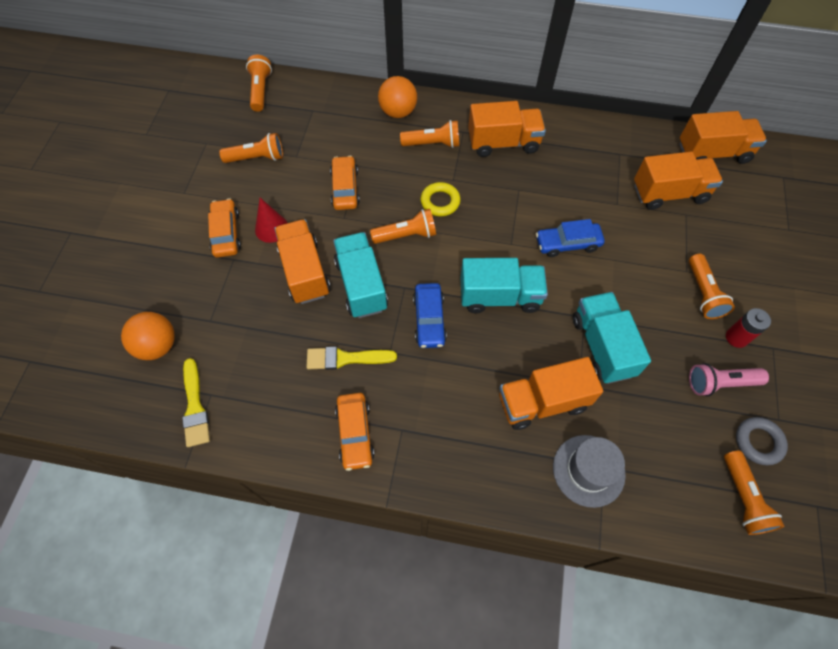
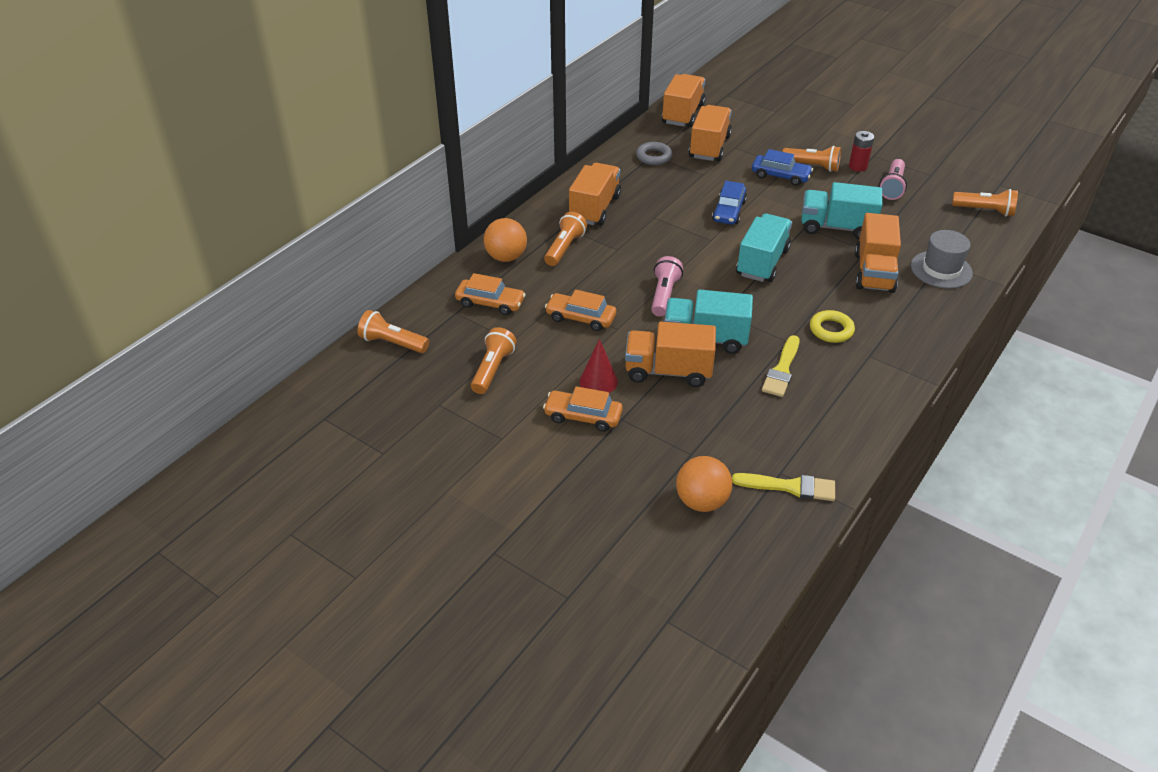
camera: 65 degrees left, 20 degrees down
(355, 433) = (862, 384): orange car -> orange car (490, 303)
(406, 235) = (664, 295): orange flashlight -> pink flashlight
(429, 319) = (765, 308): blue car -> blue car (780, 176)
(440, 202) = (638, 264): yellow ring -> yellow ring (831, 330)
(758, 442) = (945, 189): grey ring -> grey ring (654, 157)

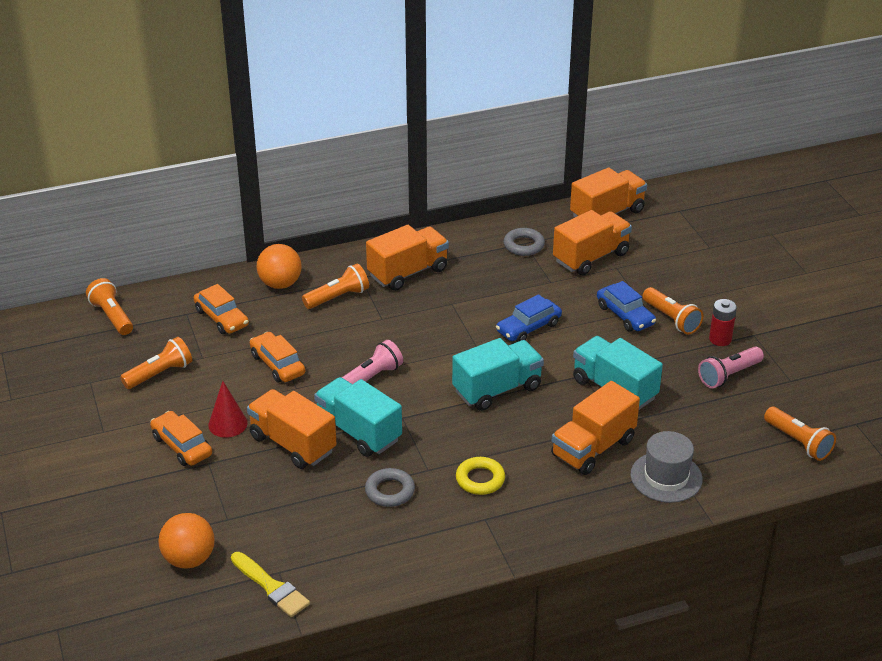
camera: 35 degrees right, 5 degrees down
(782, 370) = (390, 491): yellow brush -> grey ring

